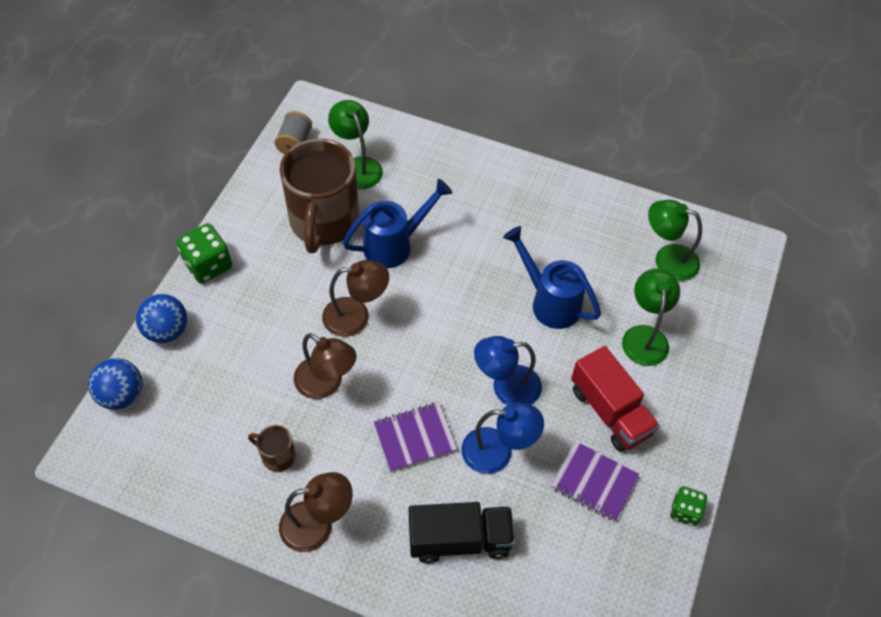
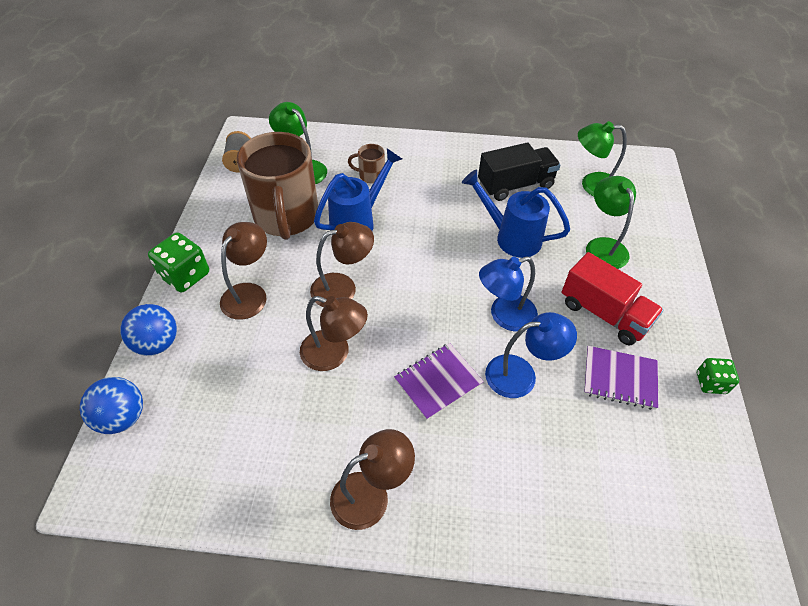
camera: 15 degrees left, 5 degrees down
(264, 300) = (249, 293): none -> brown lamp
(277, 456) = (306, 435): brown mug -> brown mug (370, 175)
(459, 539) = (520, 468): black truck -> black truck (515, 185)

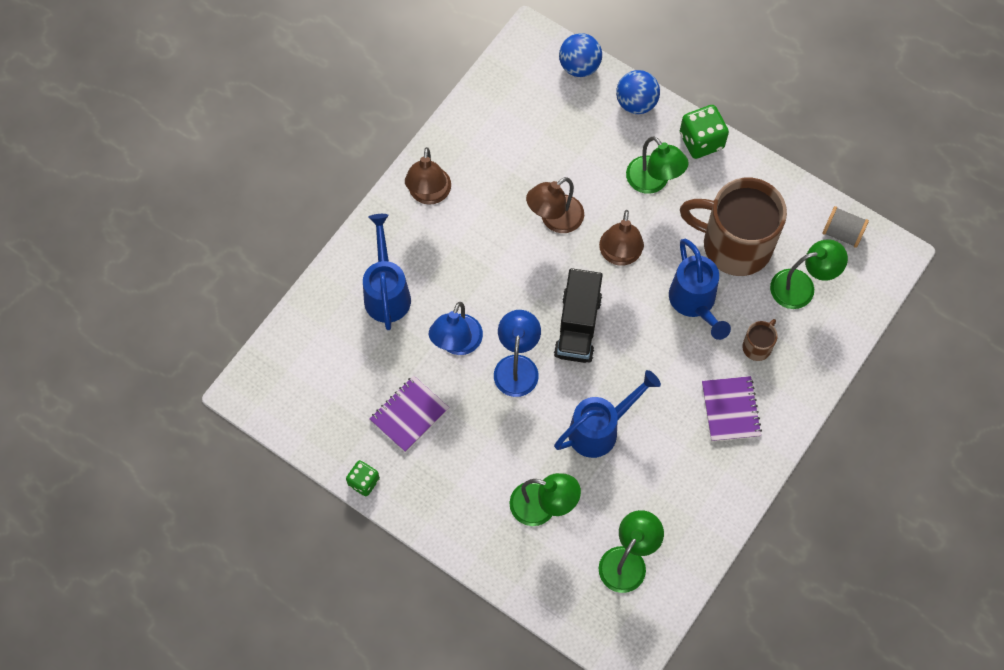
camera: 120 degrees right, 15 degrees up
(249, 293) = (653, 182): brown lamp -> green lamp
(438, 382) = (486, 280): purple notebook -> purple notebook (730, 410)
(515, 185) = (669, 481): black truck -> black truck (578, 326)
(516, 473) = (387, 291): none -> blue watering can
(604, 313) = (472, 449): red truck -> none

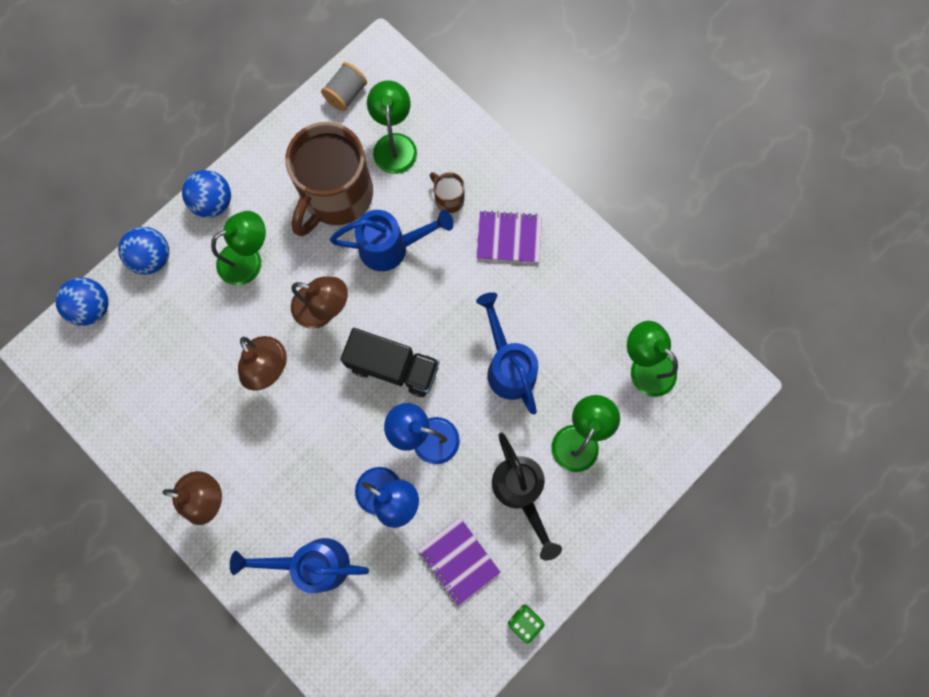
camera: 80 degrees left, 10 degrees up
(481, 460) = (520, 492): none -> black watering can
(701, 141) = (213, 202): green dice -> blue ball

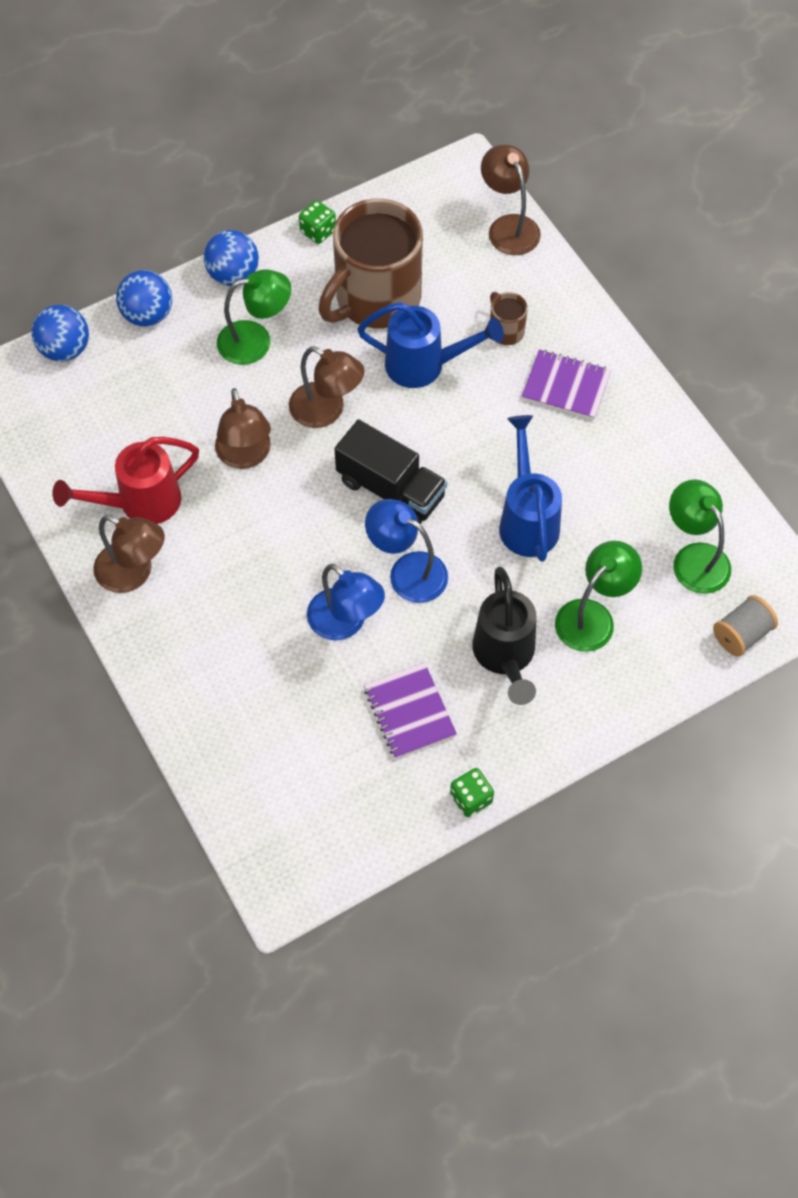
camera: 15 degrees right, 15 degrees down
(194, 433) = (139, 503): none -> red watering can
(272, 144) = (318, 231): none -> green dice
(313, 563) = (236, 672): blue watering can -> none
(346, 94) = (417, 200): grey spool -> grey spool (741, 634)
(394, 144) = (458, 261): green lamp -> none
(427, 101) = (509, 226): none -> brown lamp

